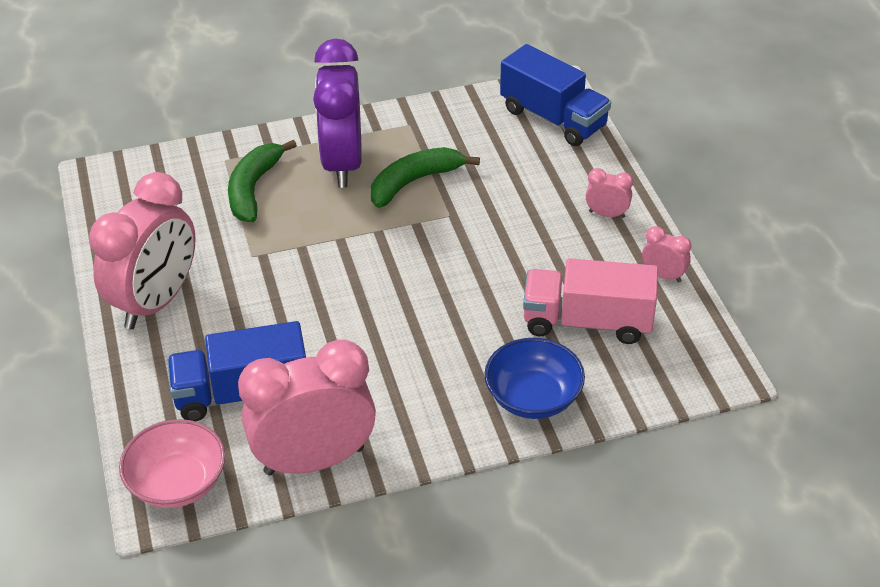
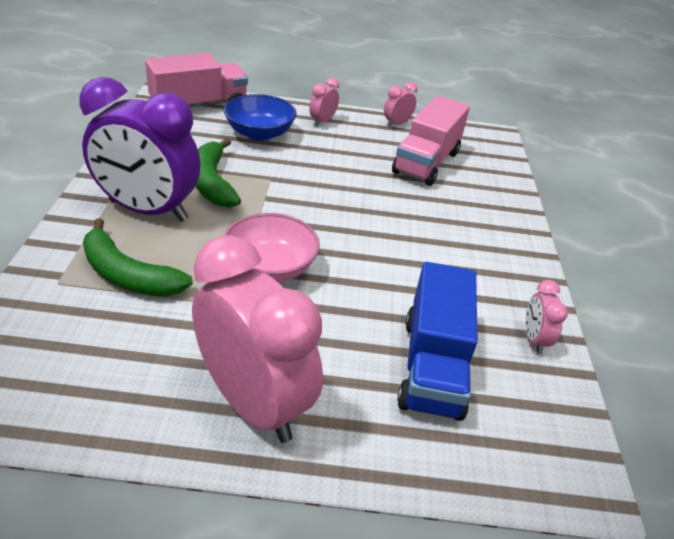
camera: 75 degrees left, 5 degrees down
(177, 482) = (547, 454): pink bowl -> pink bowl (270, 267)
(314, 460) = (534, 339): pink clock -> pink clock, size x0.42
(533, 397) = (492, 206): blue bowl -> blue bowl (259, 133)
(553, 118) = (199, 105): blue truck -> pink truck

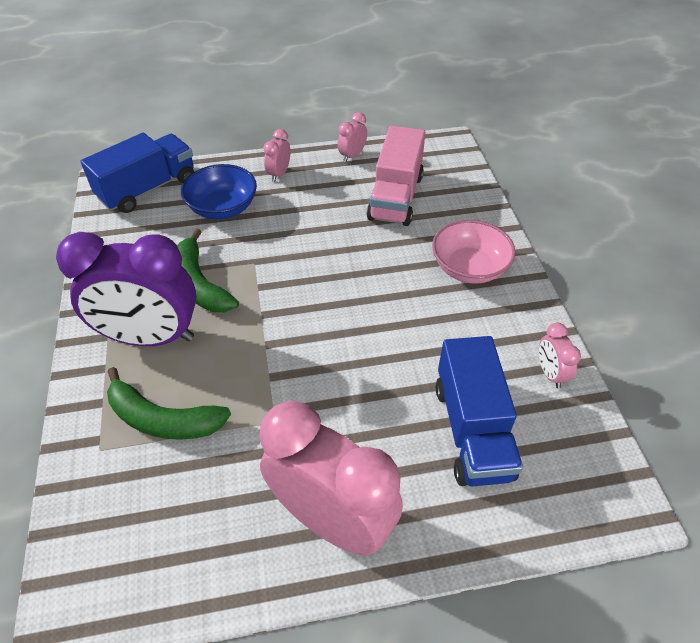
camera: 10 degrees left, 10 degrees up
(199, 105) = (148, 189): pink truck -> blue truck
(270, 267) = (293, 368): pink bowl -> pink bowl (469, 268)

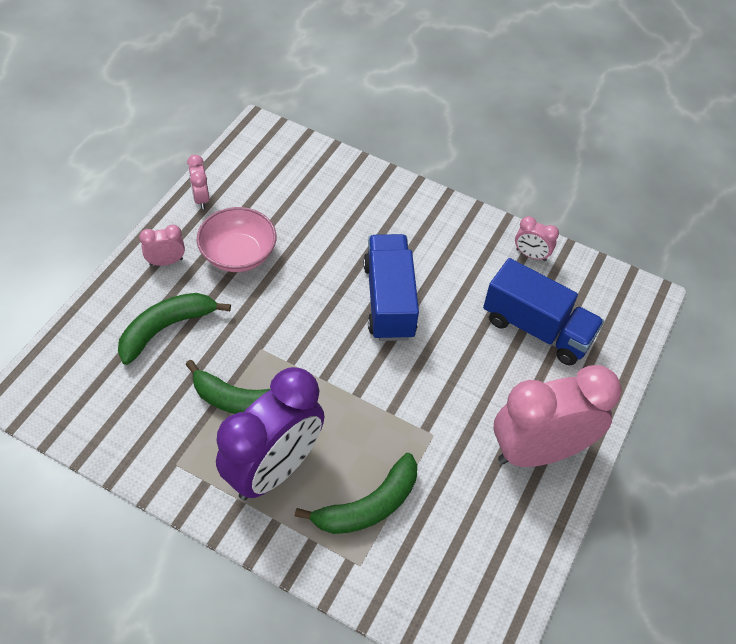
camera: 55 degrees left, 5 degrees up
(148, 189) = (72, 369): blue truck -> blue truck (389, 300)
(222, 208) = (166, 328): blue bowl -> green banana
(279, 174) = (166, 262): pink clock -> pink clock turned 105 degrees clockwise
(396, 197) = (284, 208): pink truck -> none
(469, 268) = (403, 223): pink bowl -> pink bowl (238, 254)

